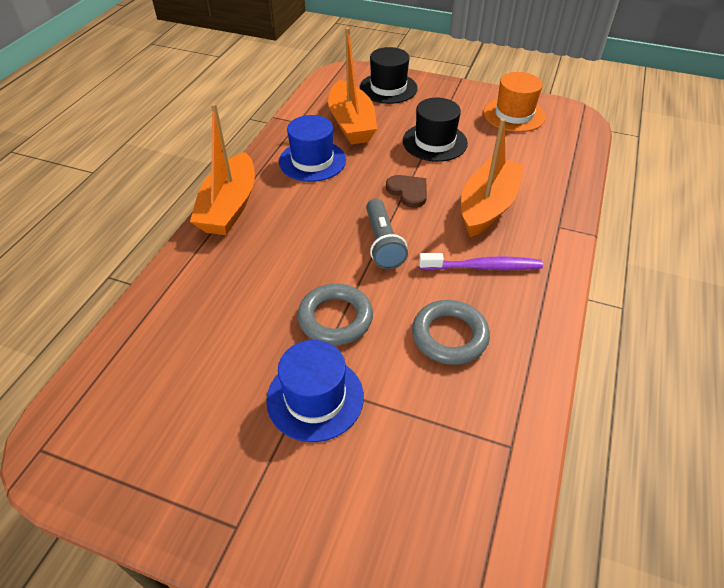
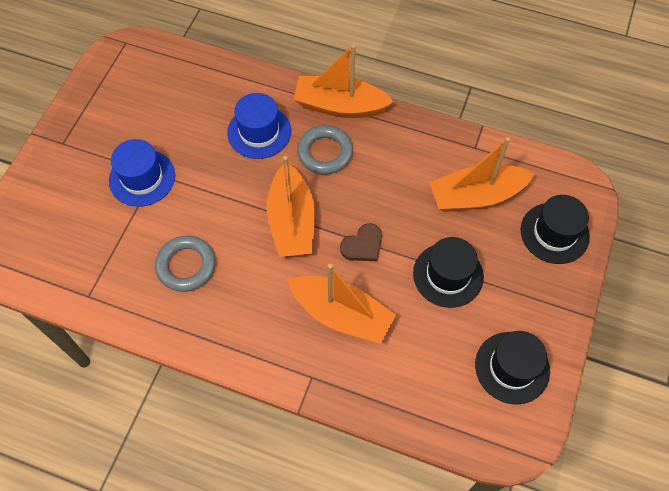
camera: 90 degrees right, 15 degrees up
(312, 161) = (408, 163): blue hat -> blue hat (259, 132)
(335, 318) = (210, 188): grey ring -> grey ring (325, 153)
(382, 243) = (292, 221): grey flashlight -> orange boat
(483, 267) = (259, 299): purple toothbrush -> none
(514, 115) = (512, 367): orange hat -> black hat

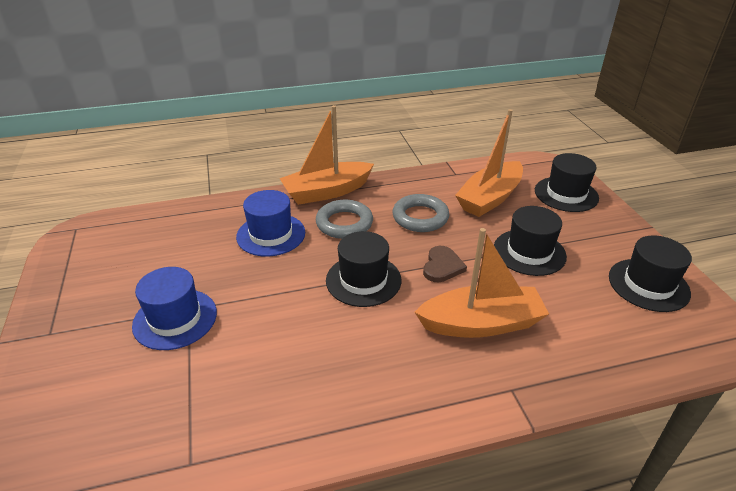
camera: 35 degrees left, 25 degrees down
(186, 266) = (290, 367): grey ring -> grey ring (420, 217)
(292, 221) = (363, 280): orange boat -> black hat

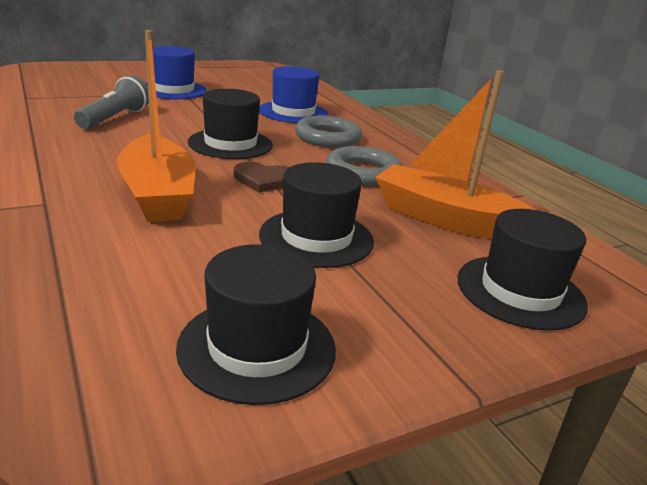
camera: 75 degrees right, 10 degrees down
(287, 363) = (115, 118): none -> grey flashlight
(327, 192) = (384, 131): orange boat -> none

